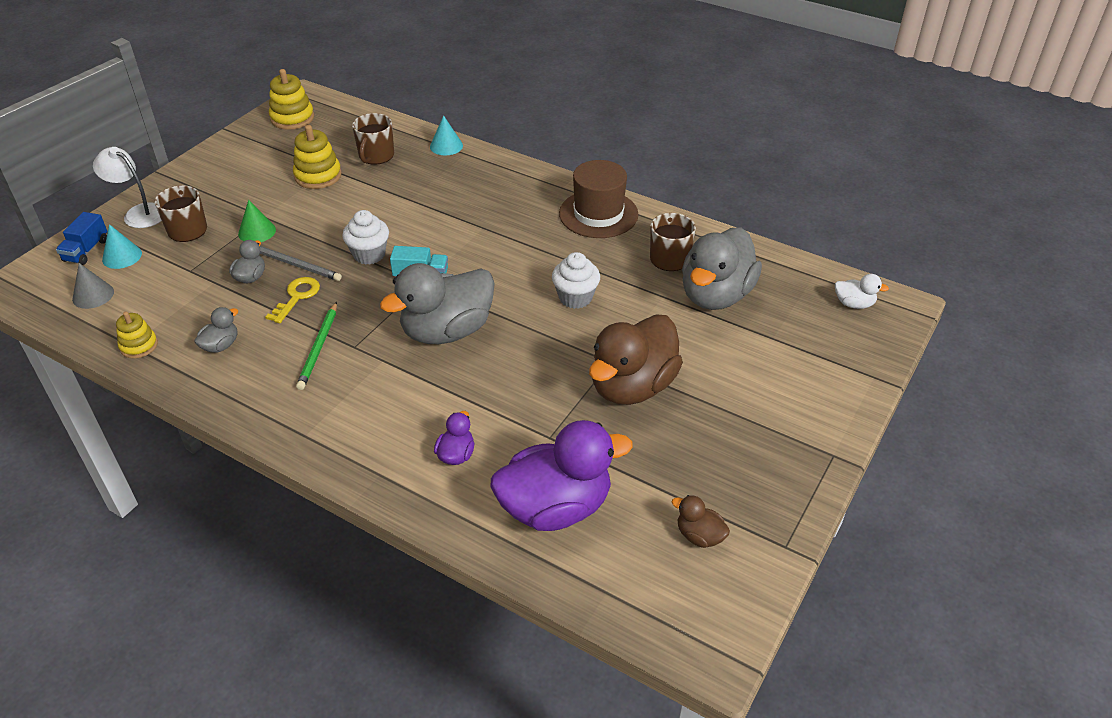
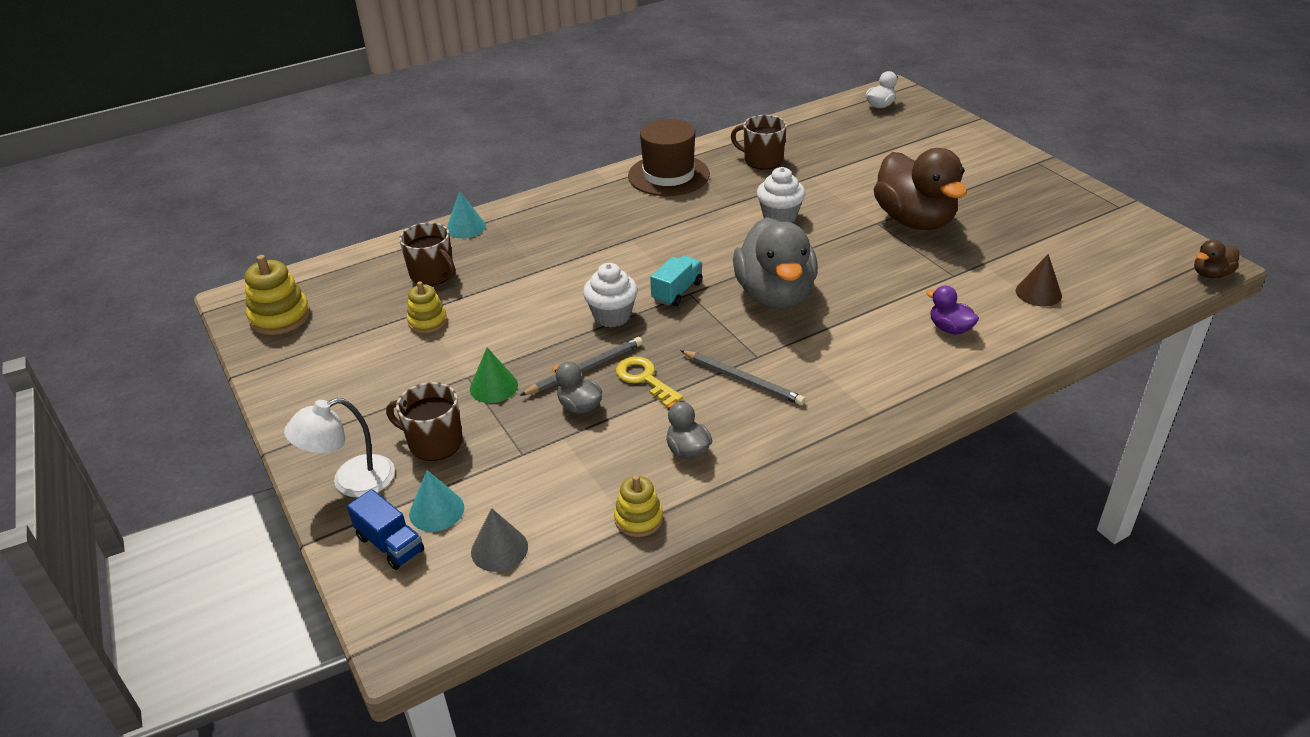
camera: 60 degrees left, 5 degrees down
(318, 176) = (427, 321): yellow stacking toy -> yellow stacking toy, size x0.65
(319, 348) = (743, 380): green pencil -> grey pencil
(555, 507) = (1038, 293): purple duck -> brown cone
(699, 536) = (1096, 237): brown duck -> brown duck (1211, 274)
(716, 295) = (827, 154): grey duck -> none

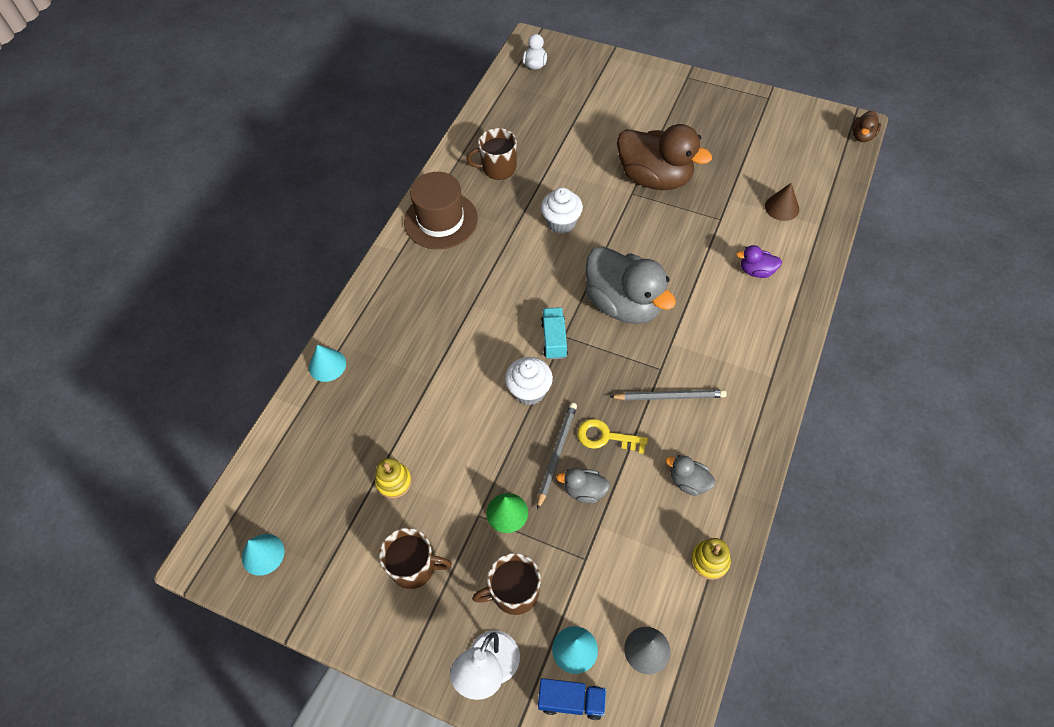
camera: 35 degrees left, 20 degrees up
(280, 317) = (263, 554): yellow stacking toy -> turquoise cone
(433, 274) = (349, 431): brown mug -> brown mug (414, 567)

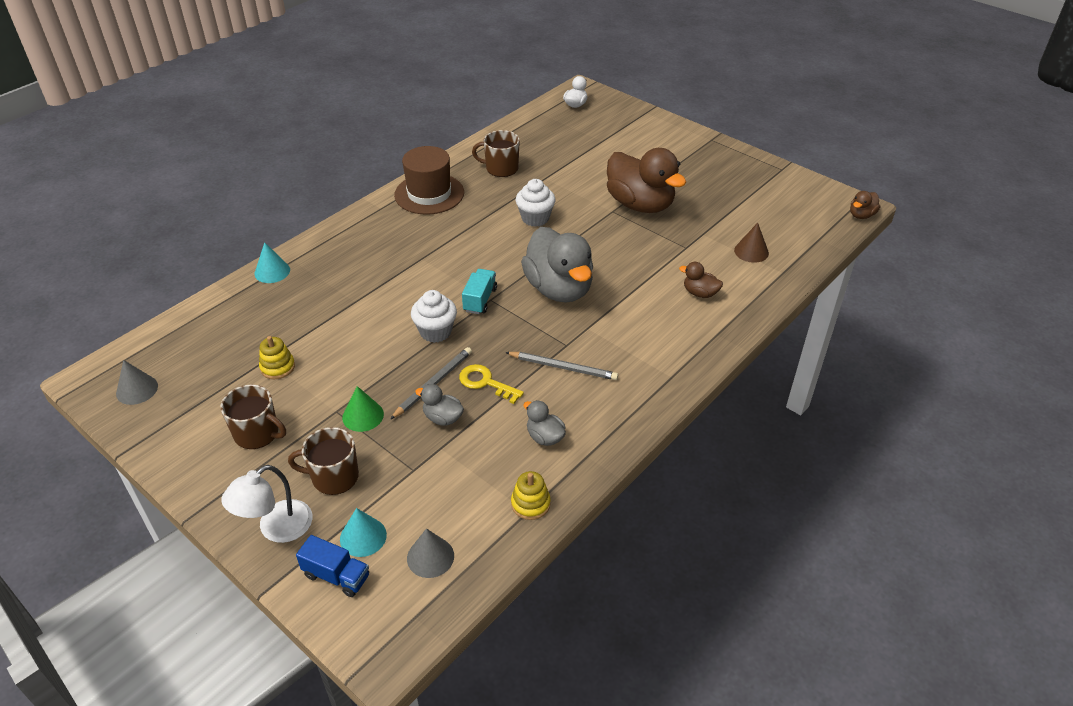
camera: 15 degrees right, 15 degrees down
(263, 554) = (137, 389): turquoise cone -> grey cone
(756, 271) = (700, 293): purple duck -> brown duck

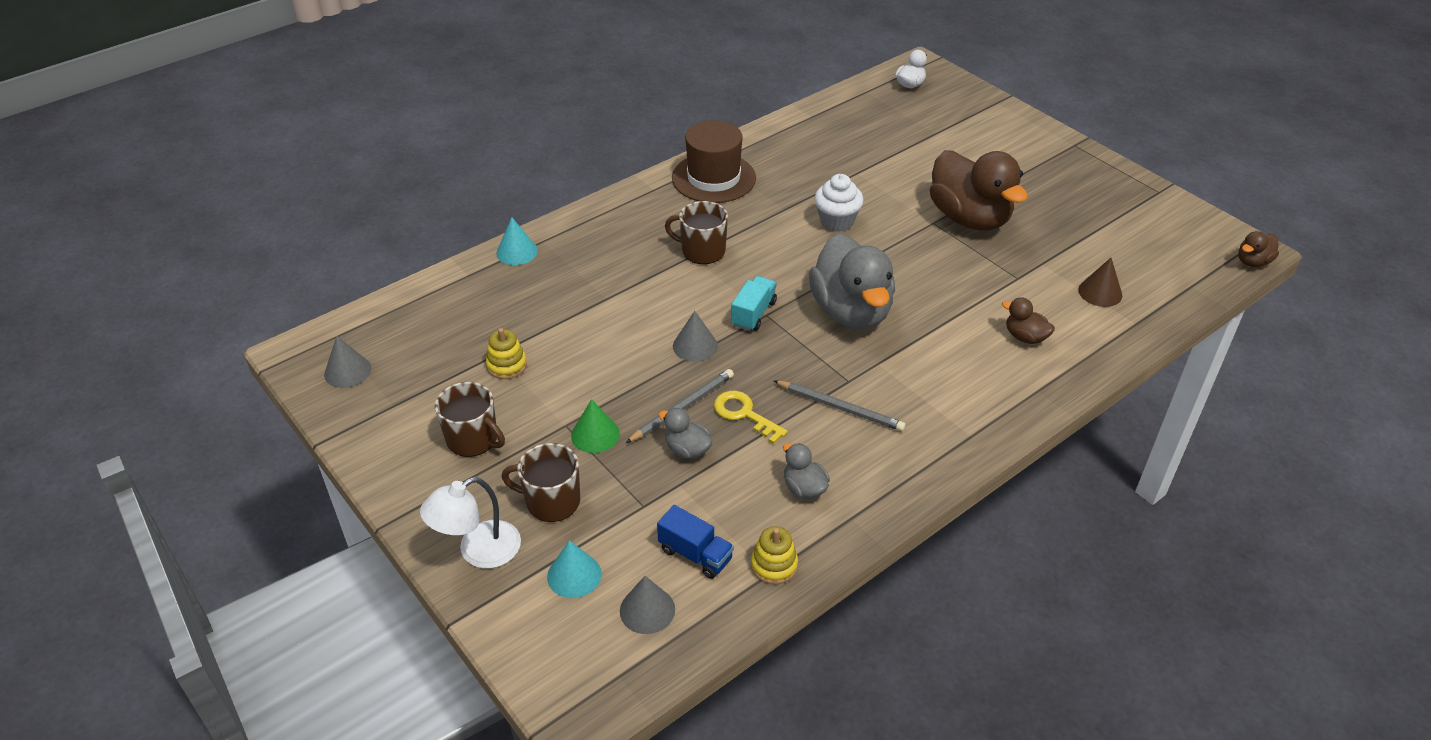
camera: 10 degrees right, 0 degrees up
(336, 576) = (537, 615): blue truck -> blue truck (695, 554)
(435, 332) = (695, 346): white cupcake -> grey cone
(501, 168) = (805, 155): brown mug -> brown mug (702, 251)

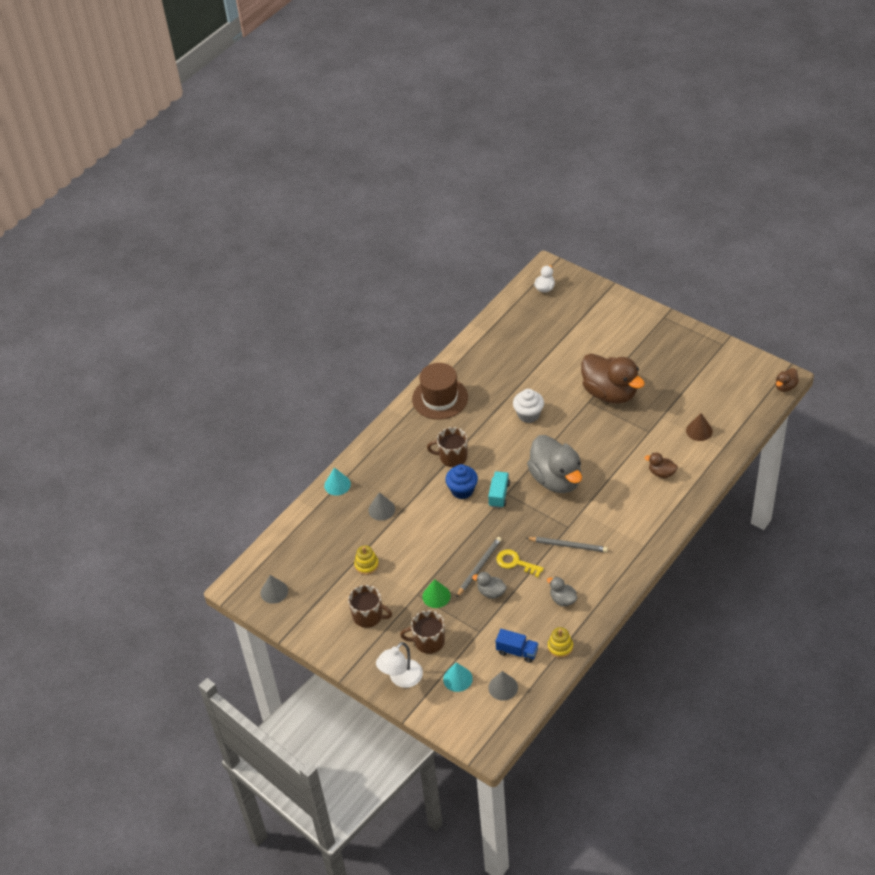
camera: 10 degrees left, 5 degrees up
(695, 346) = (472, 525): grey cone -> grey cone (381, 509)
(699, 296) = (462, 490): none -> blue cupcake

